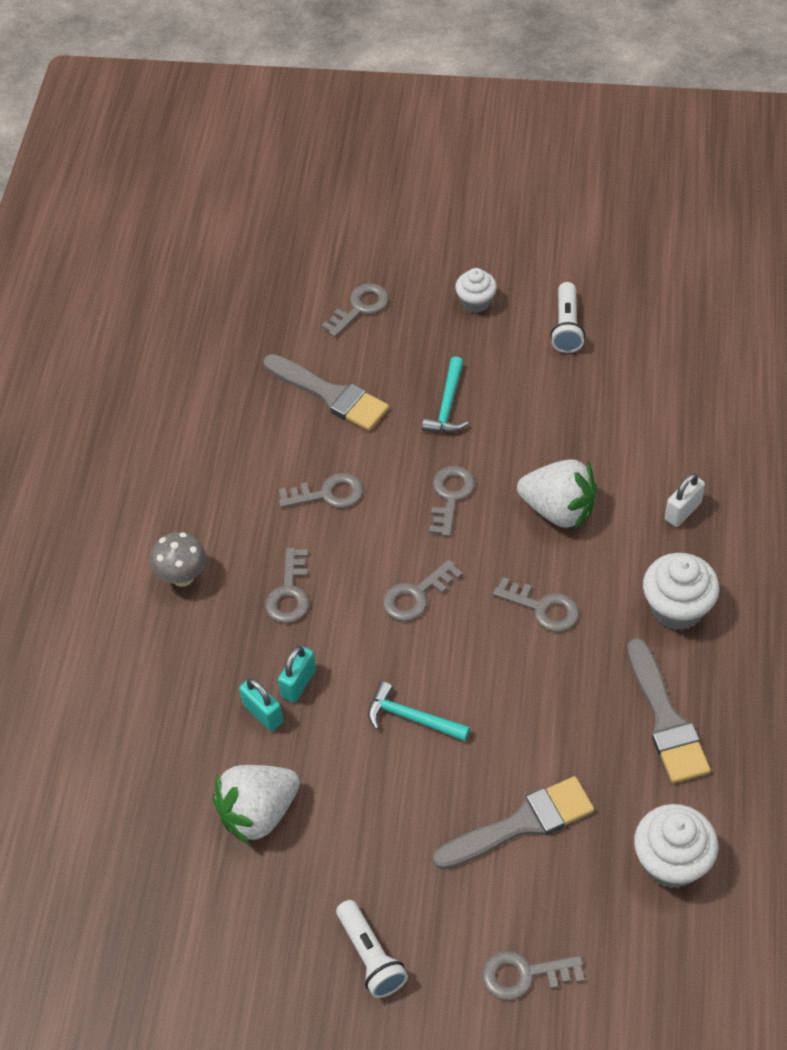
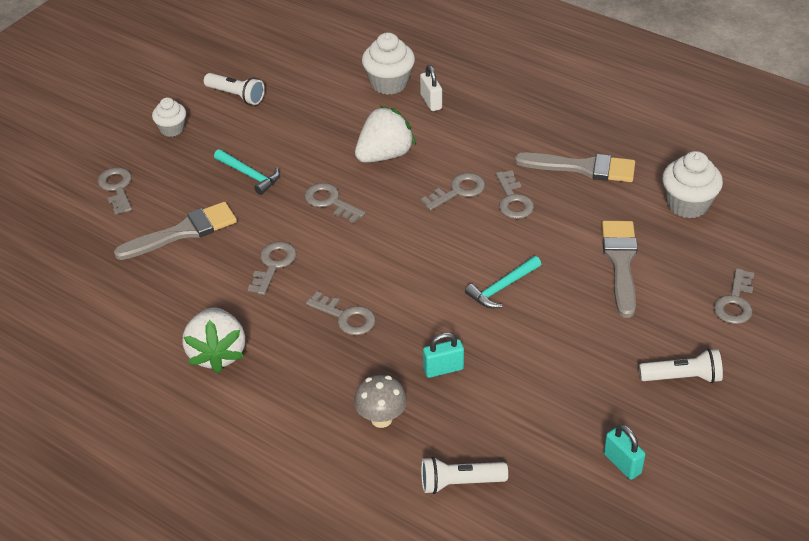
camera: 65 degrees left, 10 degrees down
(122, 793) = (459, 483): none -> white flashlight
(183, 576) = (281, 376): grey mushroom -> grey mushroom (381, 419)
(258, 812) = (529, 401): white strawberry -> white strawberry (217, 353)
(298, 683) = (430, 339): turquoise padlock -> turquoise padlock (622, 464)
(416, 595) = (401, 249): grey key -> grey key (513, 200)
(677, 608) = (503, 132): white cupcake -> white cupcake (389, 83)

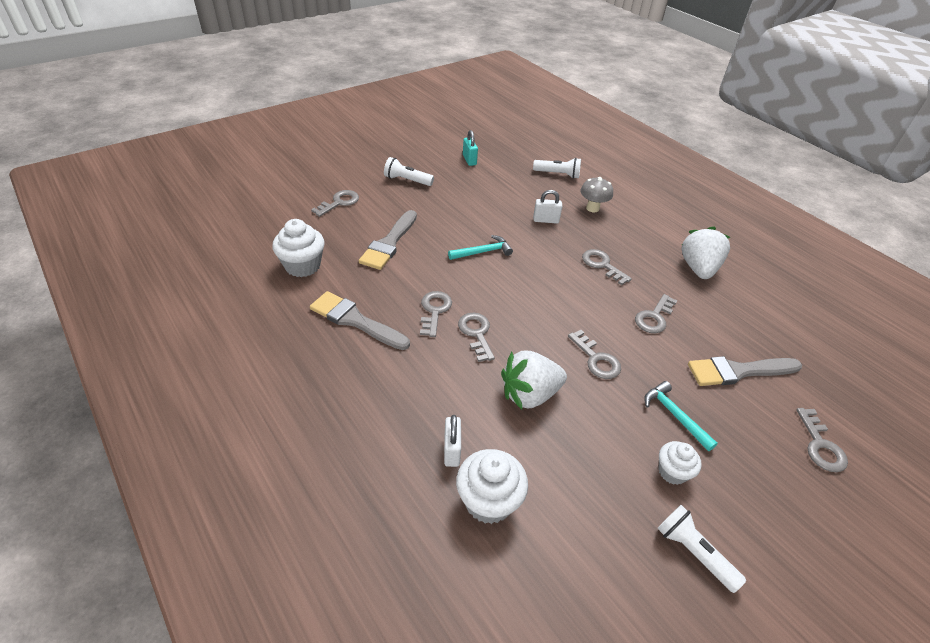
camera: 165 degrees left, 0 degrees up
(172, 129) = (774, 517): white cupcake -> white cupcake (672, 472)
(443, 369) = (545, 220): turquoise padlock -> white padlock
(458, 191) = (476, 333): grey key -> grey key turned 90 degrees clockwise

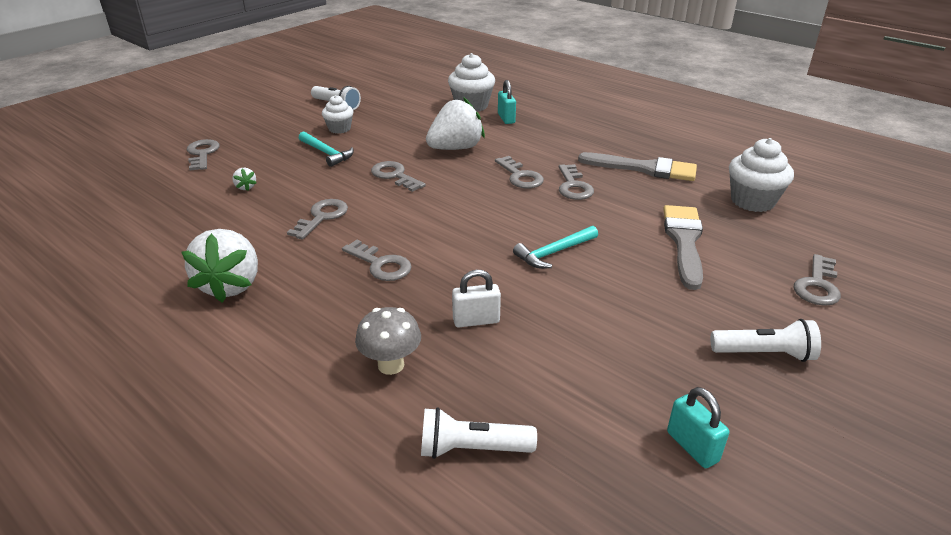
camera: 170 degrees right, 10 degrees down
(451, 450) = (506, 118): white padlock -> turquoise padlock
(738, 371) = (245, 187): grey brush -> white strawberry

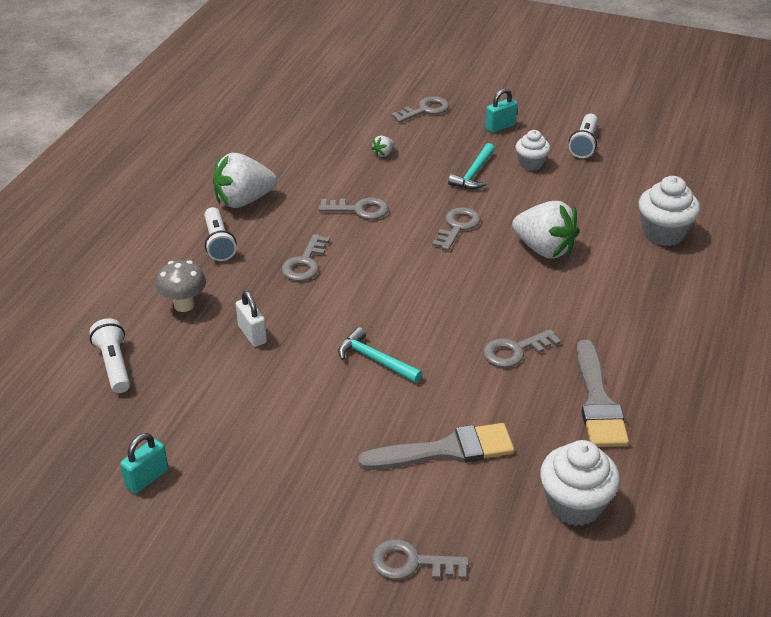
camera: 70 degrees right, 5 degrees up
(506, 118) = (650, 267): turquoise padlock -> turquoise padlock (500, 127)
(520, 176) = (511, 308): grey key -> none
(764, 354) = (277, 520): white flashlight -> white flashlight (218, 243)

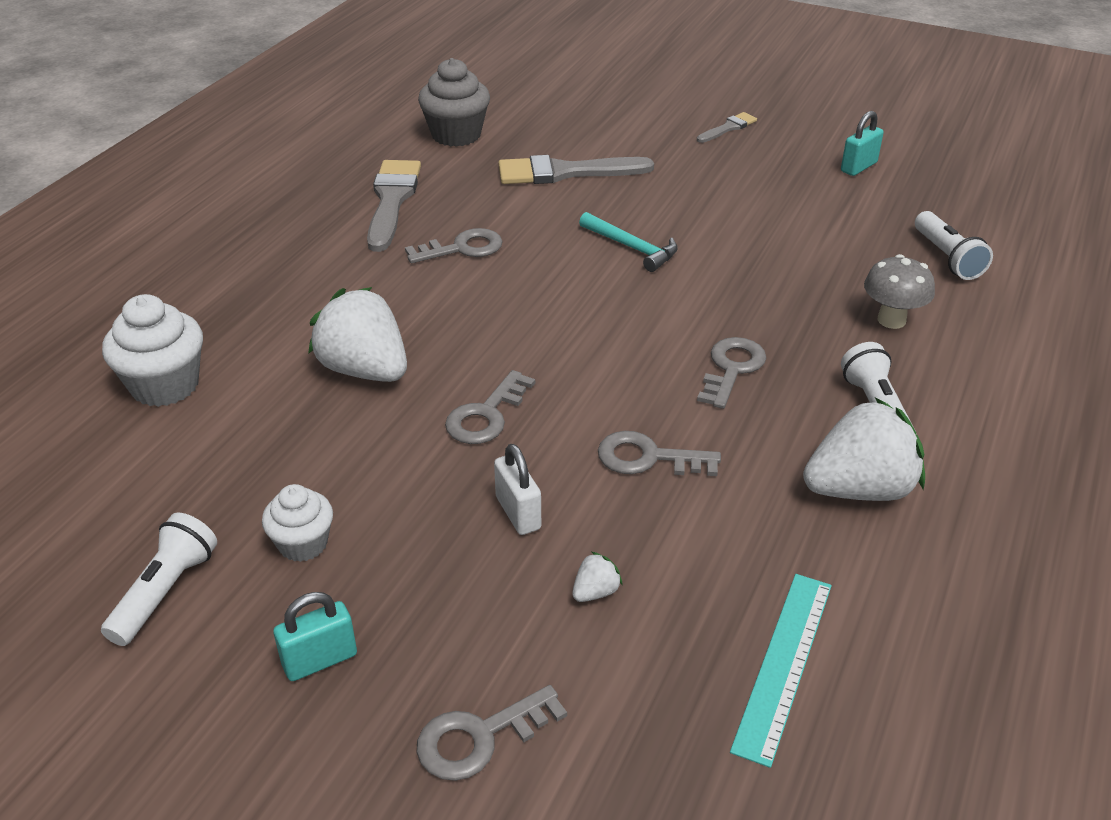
camera: 175 degrees left, 0 degrees up
(252, 334) = (787, 281): white padlock -> white padlock (518, 513)
(273, 538) = (728, 128): none -> grey brush
(299, 135) = (784, 664): none -> turquoise ruler
(411, 563) = (609, 111): grey key -> none
(474, 173) = (424, 526): turquoise hammer -> none
(575, 505) = (456, 135): white cupcake -> grey cupcake

